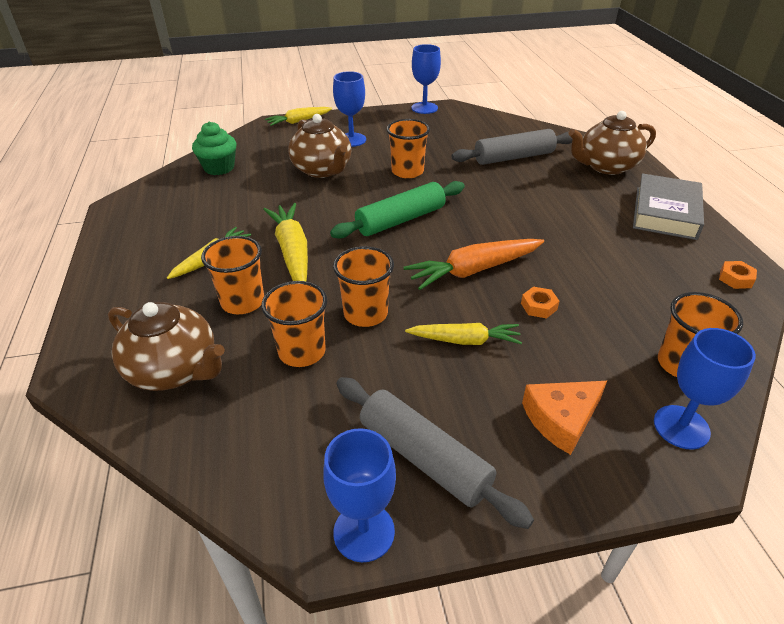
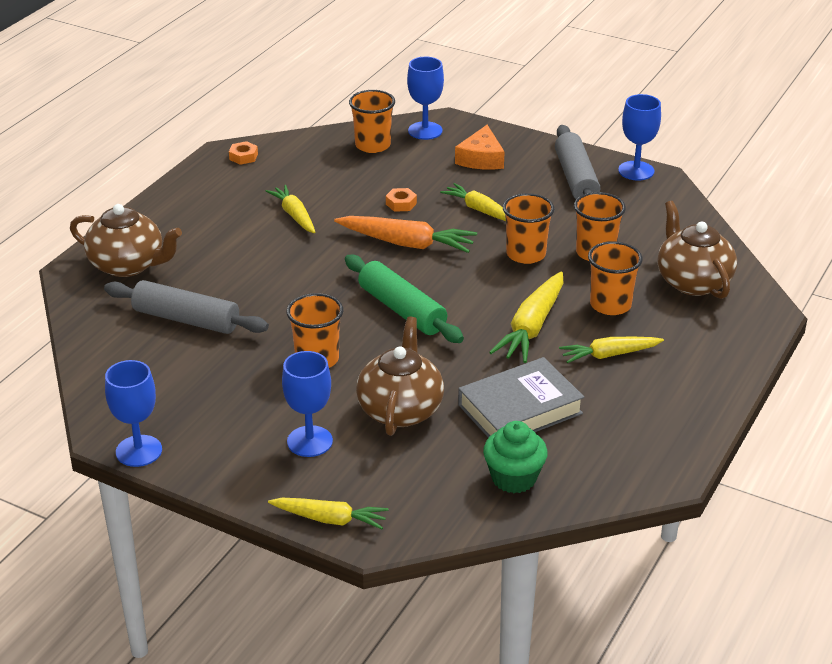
camera: 140 degrees left, 5 degrees down
(400, 220) = (402, 310): green rolling pin -> green rolling pin turned 45 degrees clockwise
(561, 419) = (481, 159): orange cheese -> orange cheese turned 90 degrees clockwise
(590, 248) = (294, 215): none -> yellow carrot
(665, 212) = (181, 208): grey book -> grey book (520, 409)

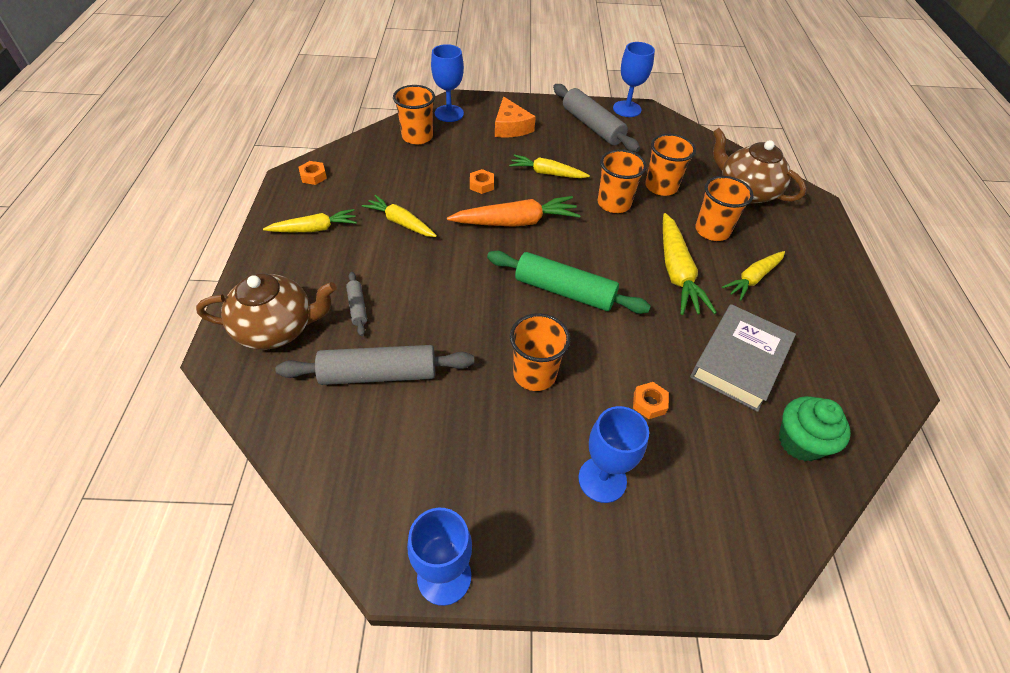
camera: 30 degrees left, 15 degrees up
(204, 269) = (357, 307): none -> grey rolling pin
(329, 519) = (697, 576): yellow carrot -> yellow carrot (314, 229)
(400, 409) = (649, 403): brown teapot -> orange nut

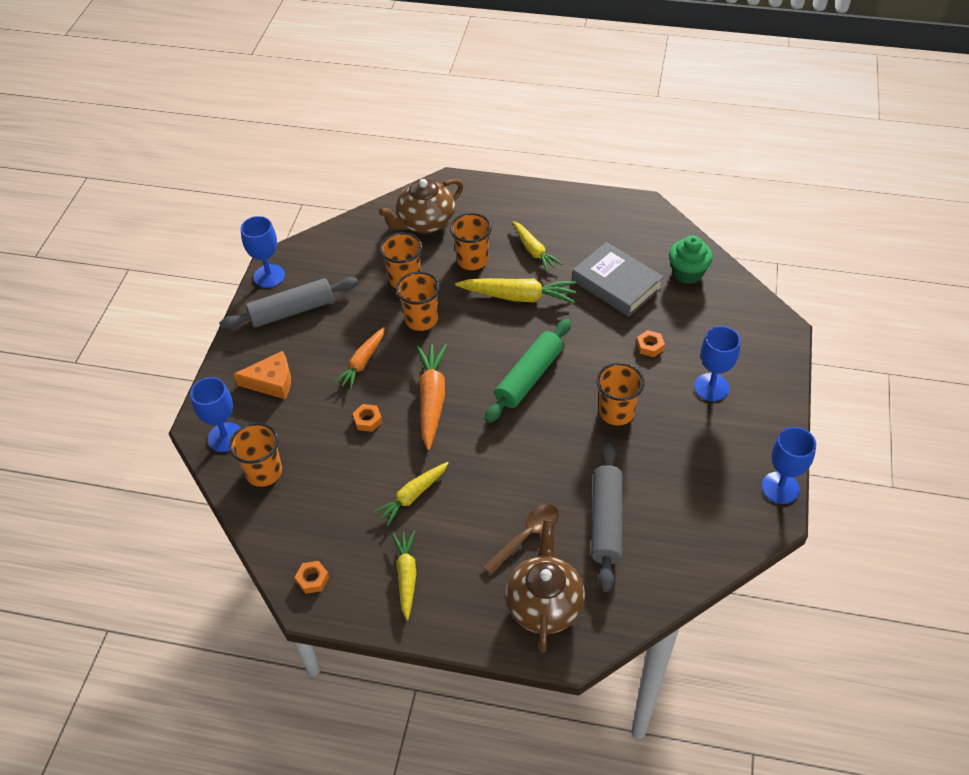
camera: 75 degrees left, 0 degrees up
(357, 307) = (526, 536): grey rolling pin -> brown spoon
(547, 173) = (362, 363): yellow carrot -> orange carrot

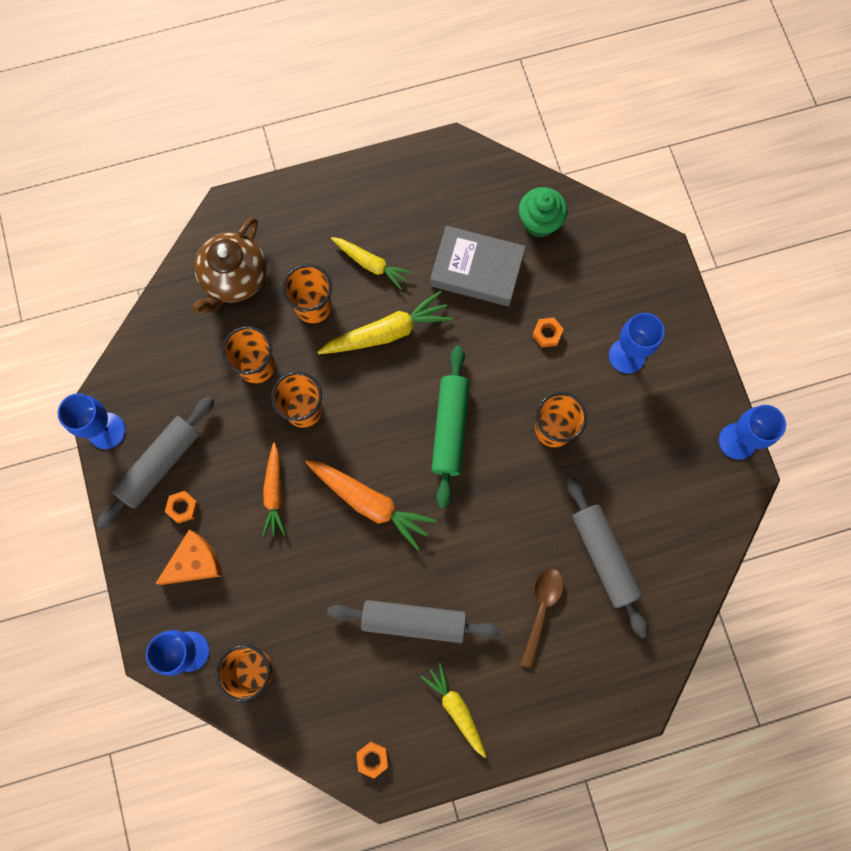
camera: 30 degrees left, 25 degrees up
(368, 420) = (320, 559): orange nut -> orange nut (183, 507)
(413, 496) = (414, 621): yellow carrot -> grey rolling pin
(432, 399) = (369, 502): orange carrot -> orange carrot turned 150 degrees clockwise
(544, 604) = (593, 671): brown teapot -> none

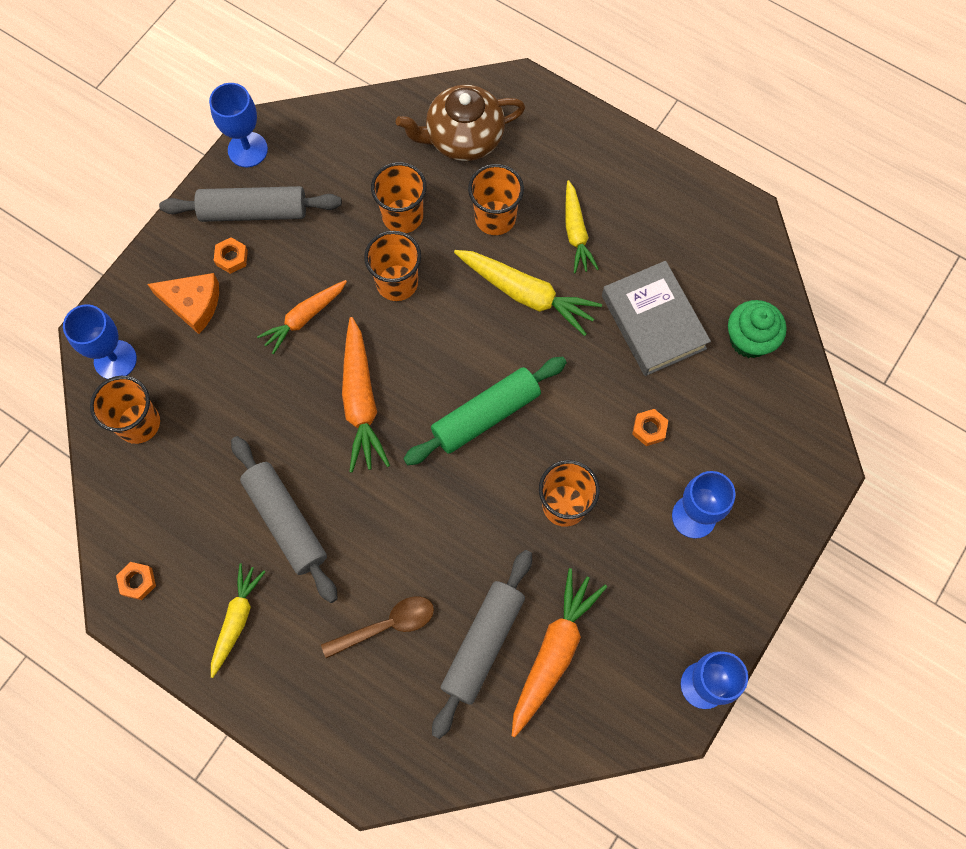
camera: 50 degrees right, 5 degrees down
(644, 516) = (553, 653): none -> orange carrot

